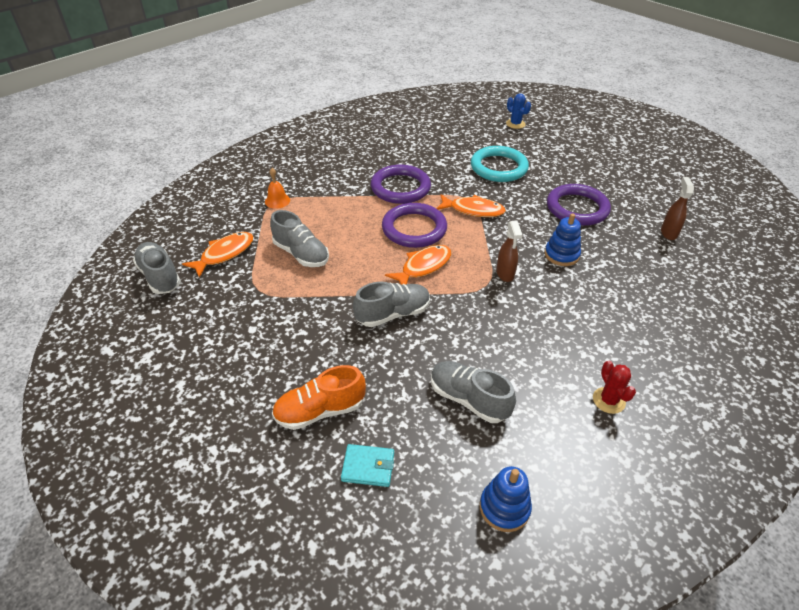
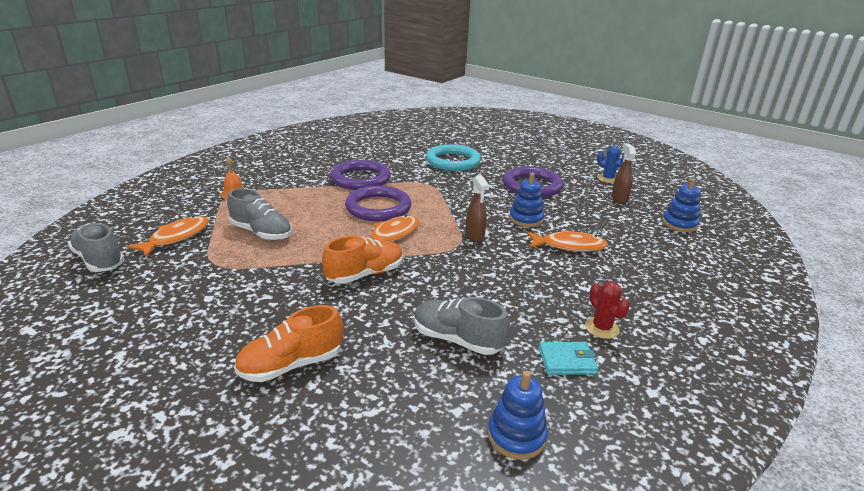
camera: 10 degrees left, 15 degrees down
(368, 467) = (353, 413): turquoise wallet -> turquoise wallet (567, 361)
(393, 314) = (365, 274): grey shoe -> orange shoe
(473, 210) = (434, 191): orange fish -> orange fish (569, 246)
(515, 124) = (462, 133): blue cactus -> blue cactus (608, 178)
(726, 273) = (679, 224): none -> blue stacking toy

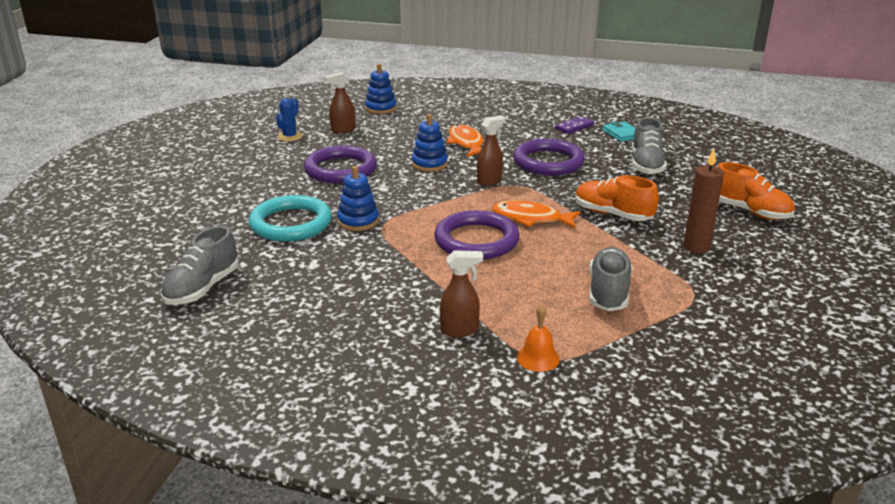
camera: 110 degrees left, 0 degrees up
(99, 260) = (786, 376): grey shoe -> grey shoe (202, 288)
(176, 237) = (684, 347): orange fish -> none
(270, 295) = (696, 247): none -> brown candle
(285, 181) = (460, 330): none -> brown spray bottle
(360, 179) = (403, 273): purple ring -> purple ring (548, 162)
(516, 436) = (702, 140): blue stacking toy -> blue stacking toy (358, 221)
(601, 328) = (574, 127): red cactus -> purple domino

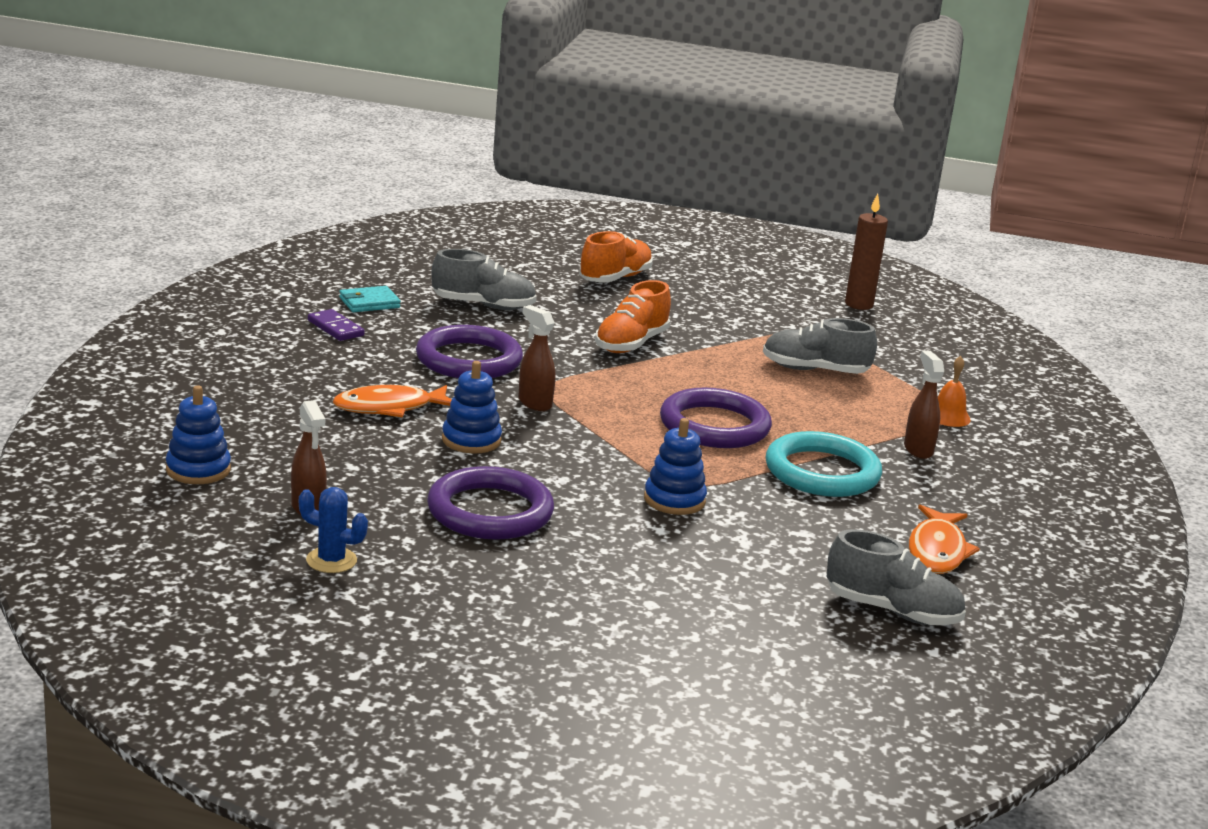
camera: 95 degrees left, 5 degrees down
(291, 223) = (690, 551): turquoise ring -> turquoise ring (822, 472)
(531, 218) = (649, 389): orange fish -> orange fish (937, 551)
(696, 247) = (705, 316): brown candle -> brown candle (859, 304)

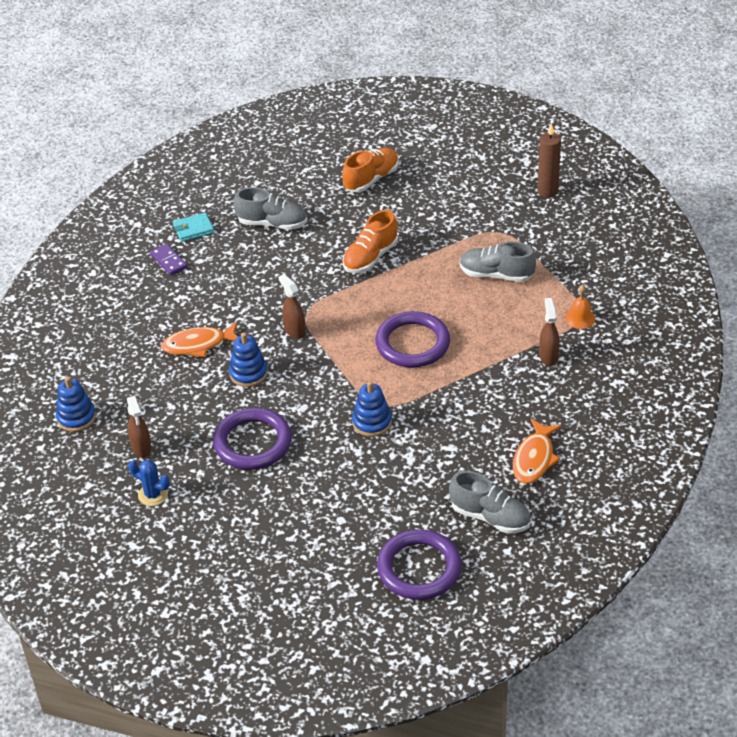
camera: 10 degrees right, 20 degrees up
(469, 360) = (255, 287): purple ring -> purple ring (419, 568)
(822, 472) = (476, 386): turquoise ring -> none

